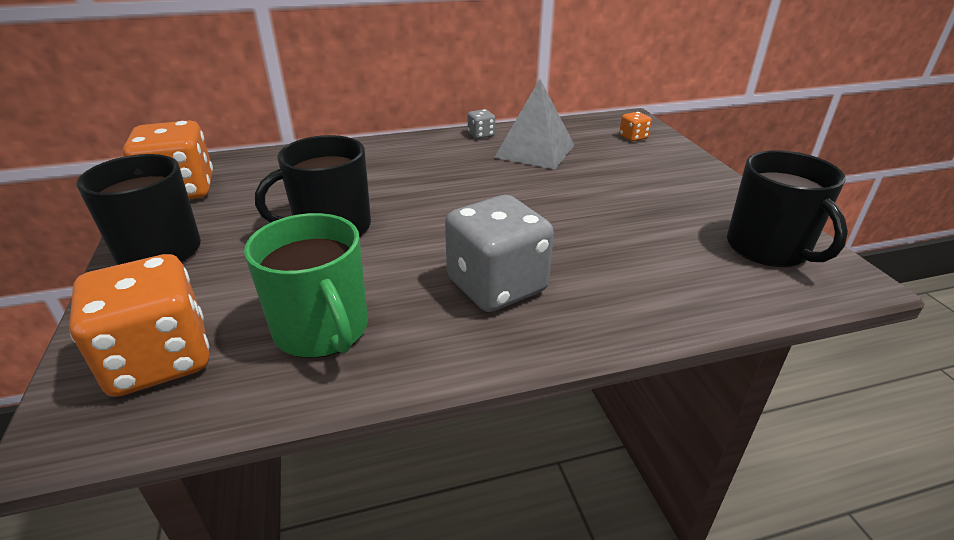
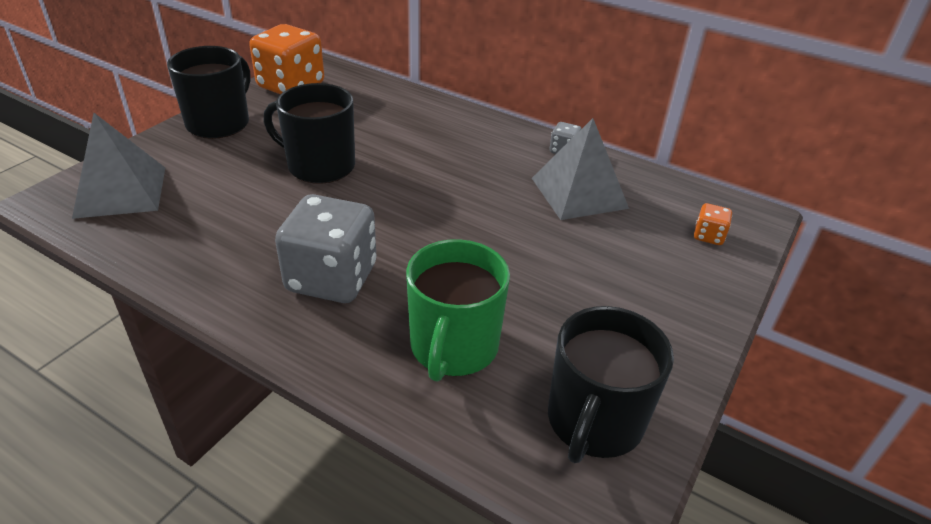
camera: 45 degrees right, 5 degrees up
(160, 359) = (121, 191): orange dice -> grey pyramid
(322, 330) = (201, 230): green mug -> green mug (453, 347)

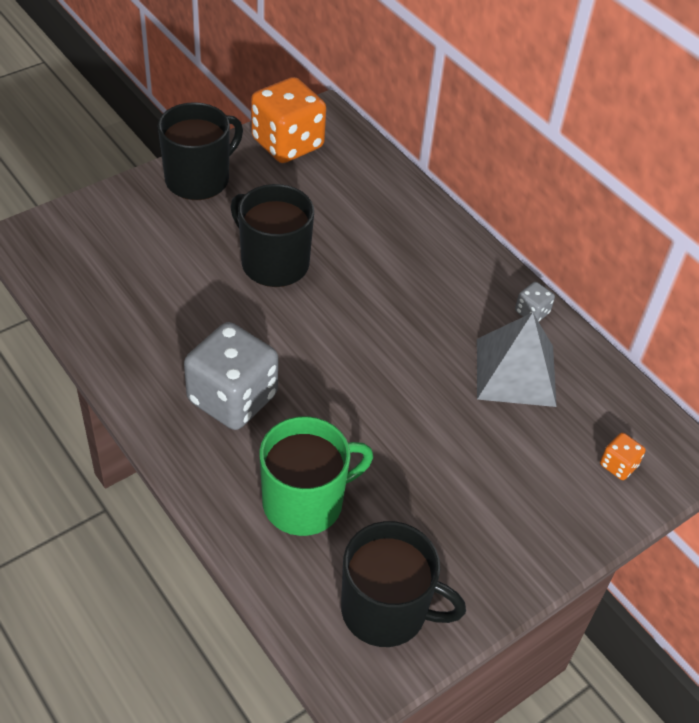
camera: 20 degrees right, 10 degrees up
(121, 191) = (86, 244): grey pyramid -> none
(453, 347) = (305, 502): green mug -> green mug turned 150 degrees counterclockwise
(594, 421) = (386, 610): black mug -> black mug turned 120 degrees counterclockwise

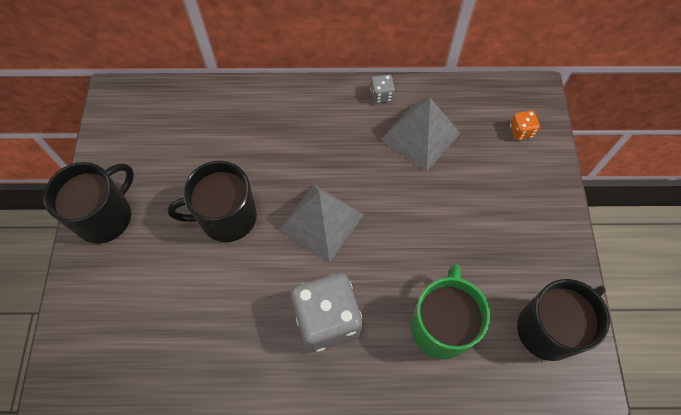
camera: 50 degrees left, 15 degrees up
(199, 179) = (105, 216): black mug -> black mug turned 45 degrees clockwise
(287, 143) = (121, 136): orange dice -> none
(334, 338) = (321, 222): none -> grey pyramid

